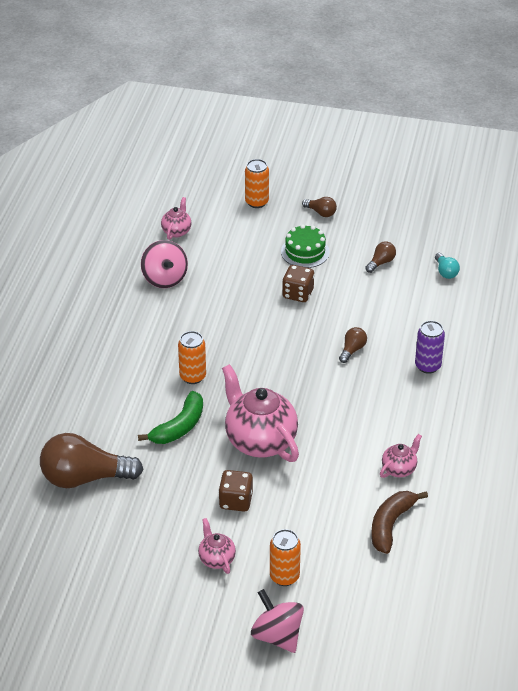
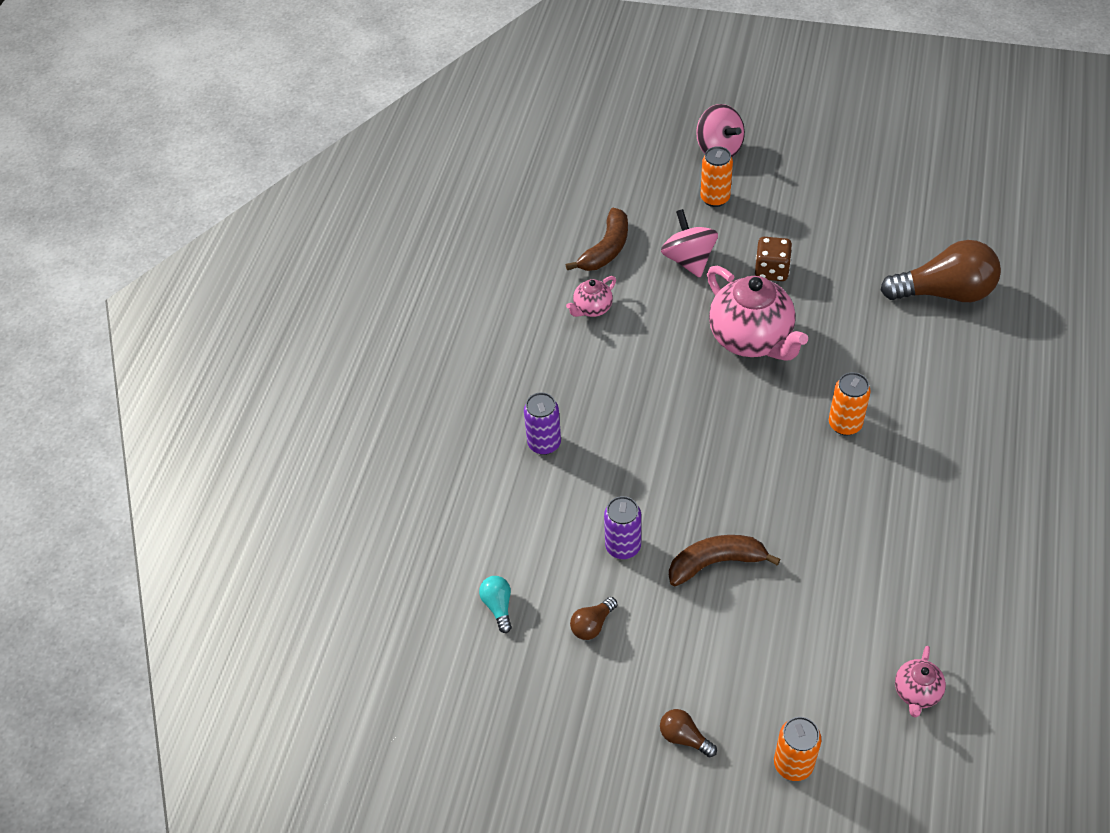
camera: 175 degrees left, 10 degrees up
(164, 278) = (915, 591): pink spinning top -> pink spinning top (688, 260)
(179, 427) = (849, 355): green banana -> none
(216, 559) = (784, 213): pink teapot -> none
(298, 294) = (715, 563): brown dice -> brown banana
(305, 252) = (708, 647): green cake -> none
(352, 350) = (640, 467): brown light bulb -> none
(363, 303) = (623, 547): none -> purple can

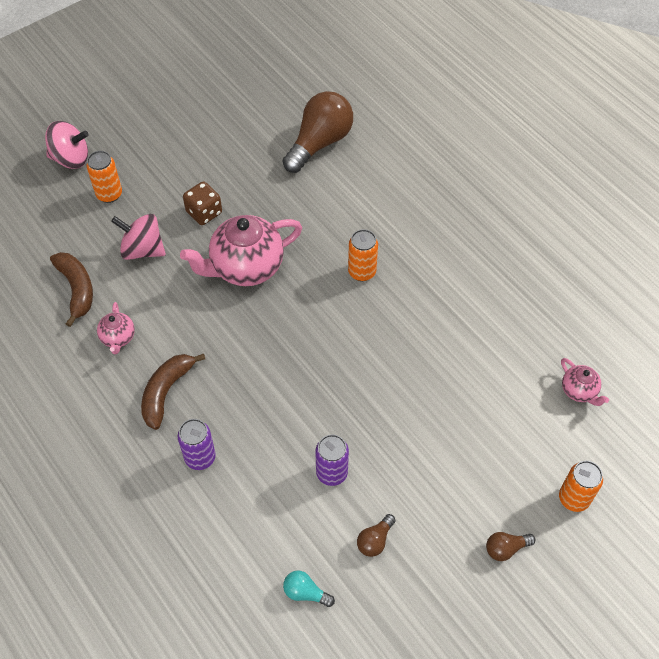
camera: 55 degrees left, 5 degrees up
(592, 625) = (375, 540): brown light bulb -> brown light bulb turned 45 degrees clockwise
(715, 563) = (395, 427): brown banana -> brown banana (166, 392)
(751, 339) = (246, 267): pink teapot -> pink teapot turned 150 degrees clockwise

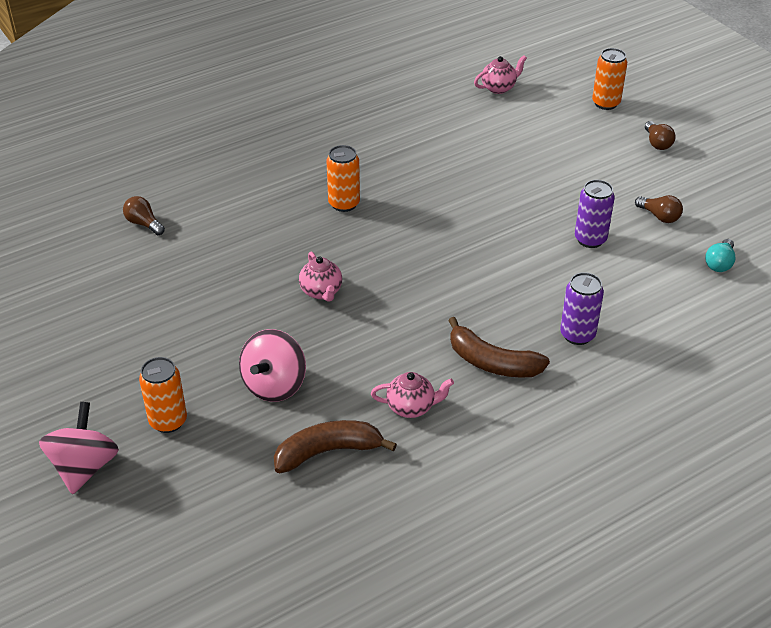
camera: 85 degrees left, 15 degrees down
(204, 212) = (227, 326): brown dice -> none
(246, 267) = (321, 292): pink teapot -> pink teapot, size x0.48
(320, 143) = (144, 224): brown light bulb -> brown light bulb, size x0.44

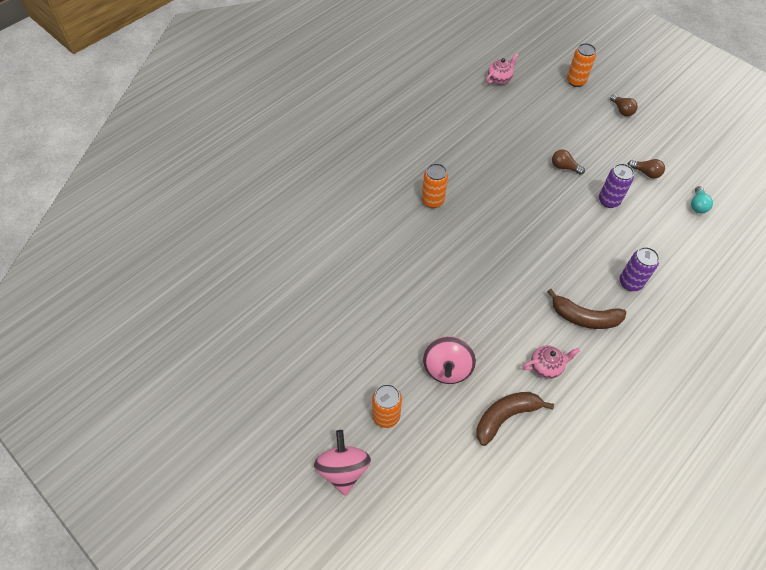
camera: 15 degrees left, 15 degrees up
(144, 224) = (296, 245): brown light bulb -> brown light bulb (564, 167)
(321, 292) = (447, 281): pink teapot -> none

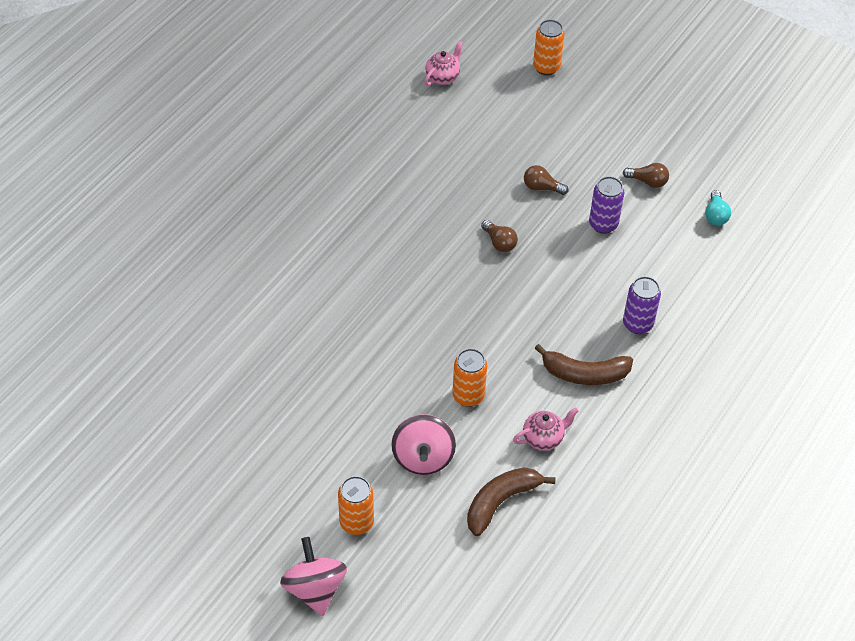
camera: 10 degrees left, 5 degrees down
(432, 201) = (375, 254): orange can -> orange can (468, 396)
(622, 110) = (611, 101): brown light bulb -> brown light bulb (499, 242)

